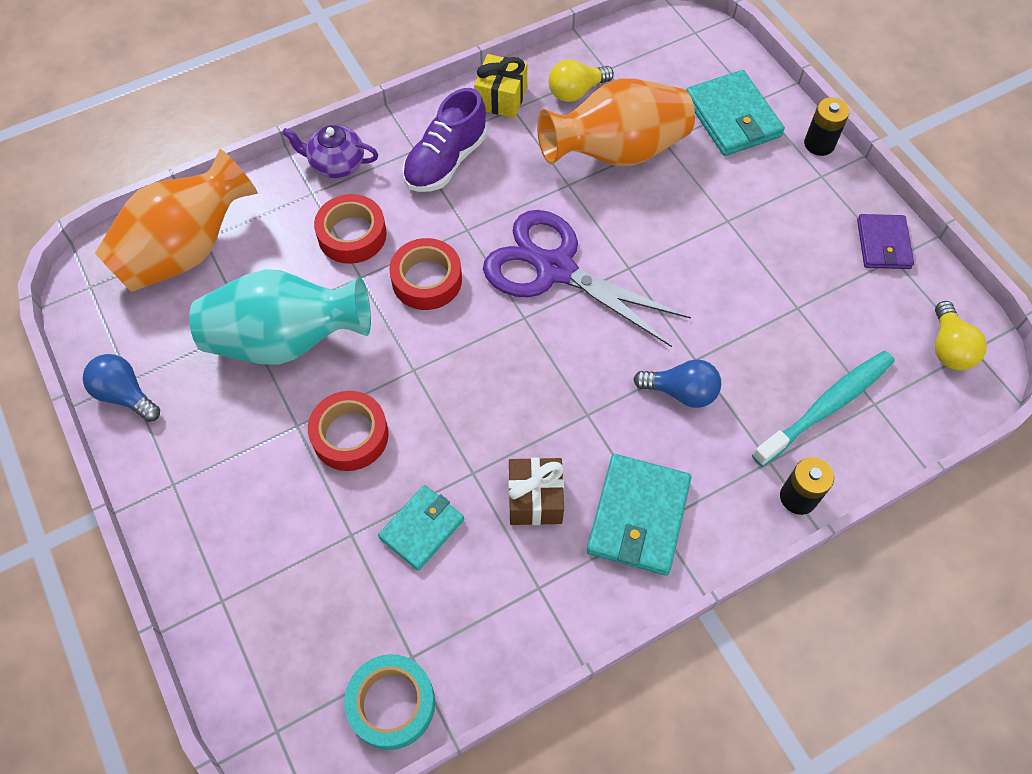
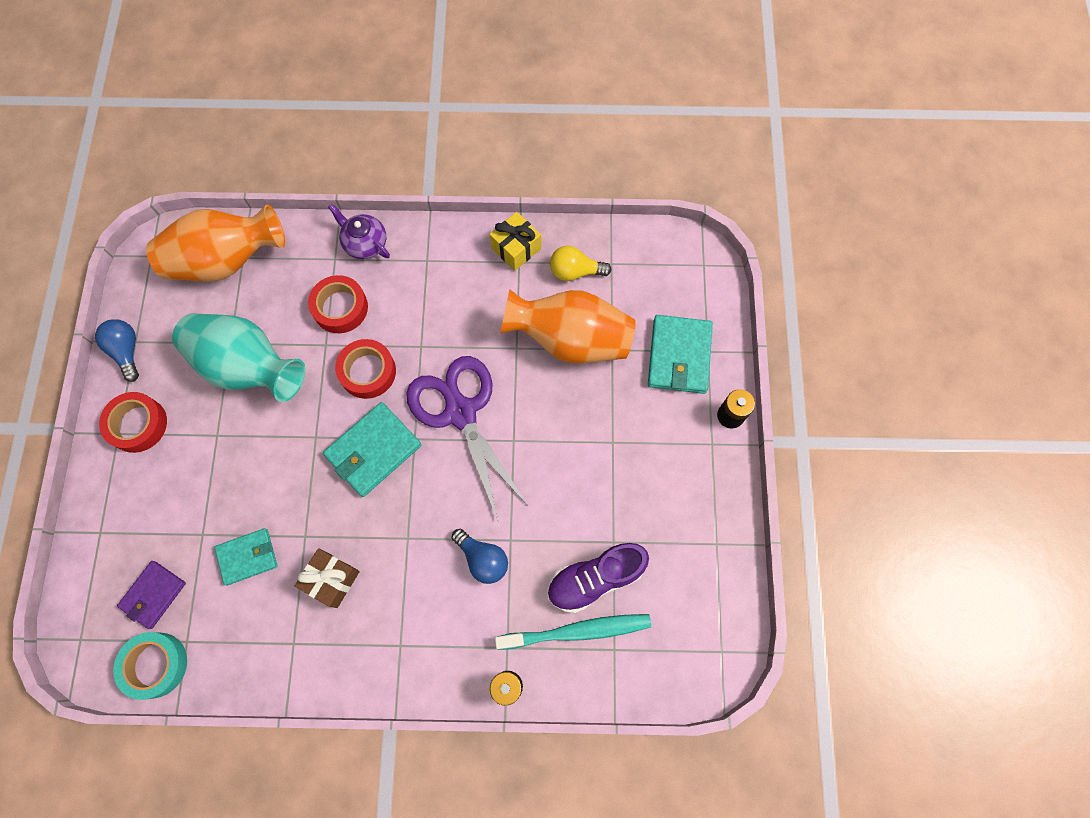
camera: 30 degrees right, 10 degrees up
(350, 435) = (245, 462): red tape -> red tape (138, 424)
(446, 161) = (442, 282): purple shoe -> purple shoe (595, 579)
(638, 516) = (390, 633): turquoise wallet -> turquoise wallet (373, 450)
(883, 244) = (717, 527): purple wallet -> purple wallet (153, 595)
(948, 348) = (703, 639): yellow light bulb -> none

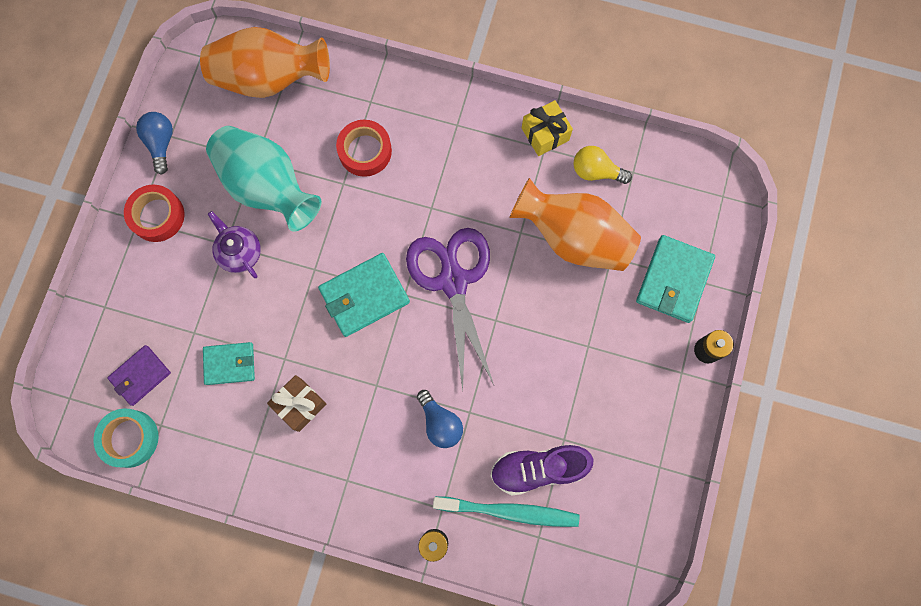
camera: 15 degrees right, 5 degrees up
(365, 243) = (402, 93): purple teapot -> purple teapot (239, 252)
(367, 372) = (376, 219): red tape -> none

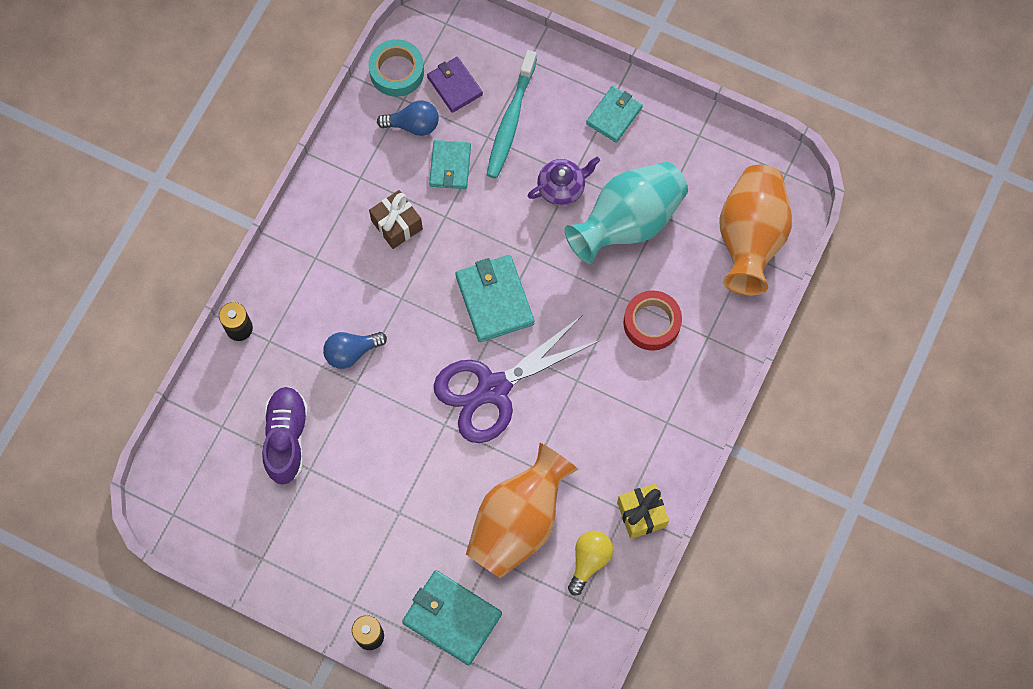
camera: 100 degrees right, 5 degrees down
(157, 216) = (614, 115): red tape -> turquoise wallet
(161, 143) = (692, 126): blue light bulb -> blue light bulb (413, 125)
(453, 281) = (493, 389): purple scissors -> purple scissors turned 150 degrees clockwise
(509, 511) = (252, 403): turquoise toothbrush -> turquoise toothbrush (510, 121)

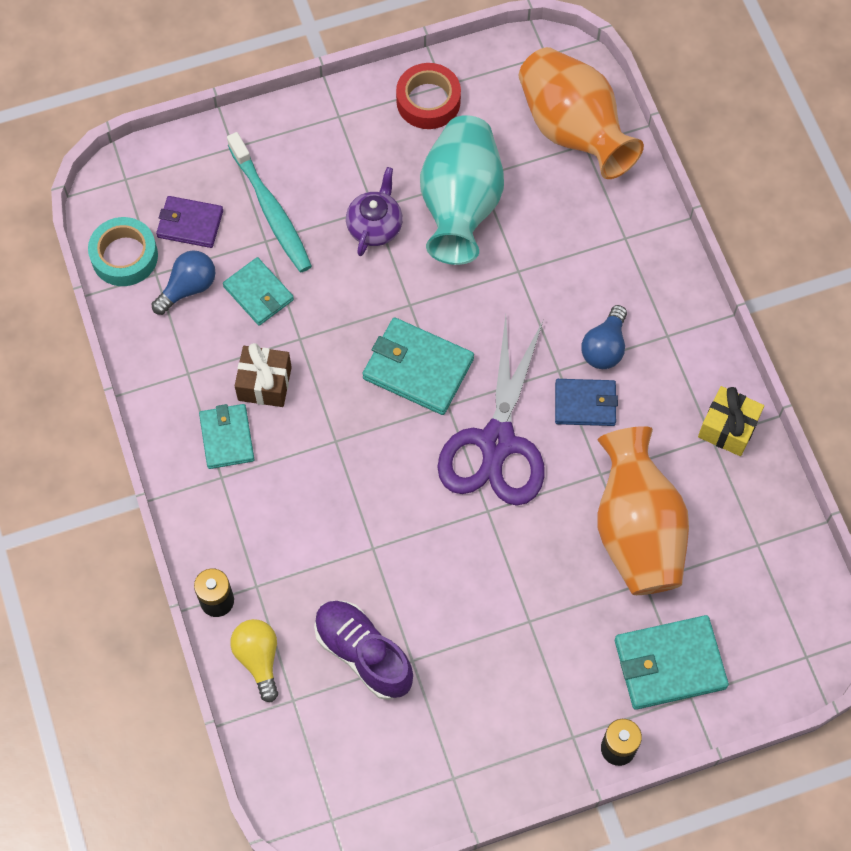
camera: 45 degrees left, 5 degrees down
(351, 352) = (341, 526): blue light bulb -> blue light bulb (604, 347)
(571, 416) = (585, 404): none -> blue wallet
(589, 561) = (728, 506): yellow light bulb -> yellow light bulb (258, 659)
(614, 115) = (355, 130): turquoise wallet -> turquoise wallet (227, 437)
(651, 323) = (568, 268): red tape -> red tape (428, 101)

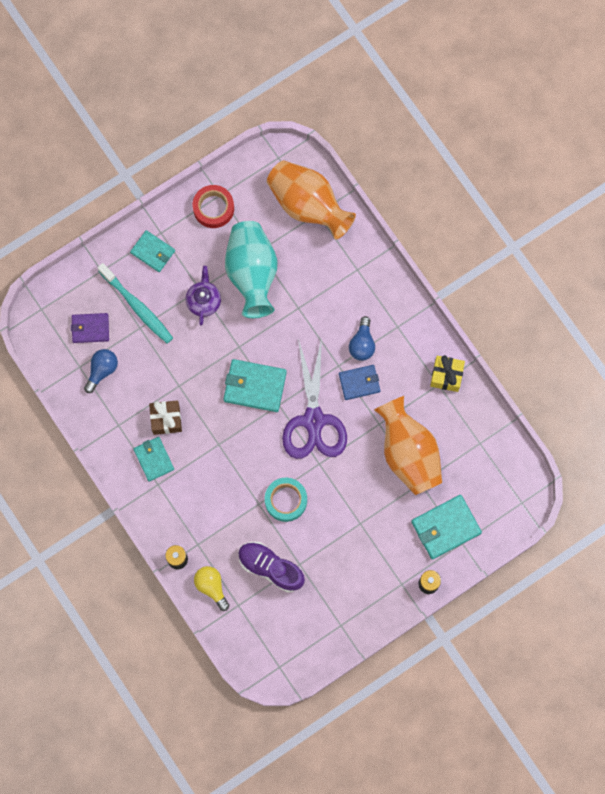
camera: 15 degrees left, 10 degrees up
(124, 256) = (57, 360): turquoise tape -> turquoise tape (286, 500)
(258, 293) = (145, 363): turquoise wallet -> turquoise wallet (153, 252)

